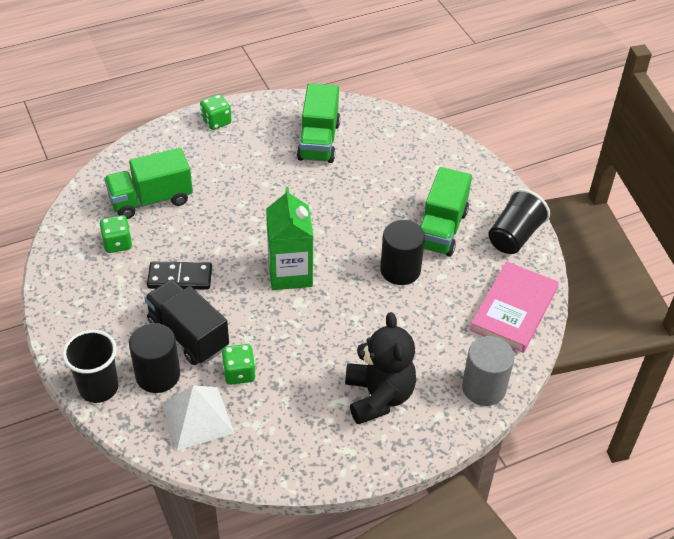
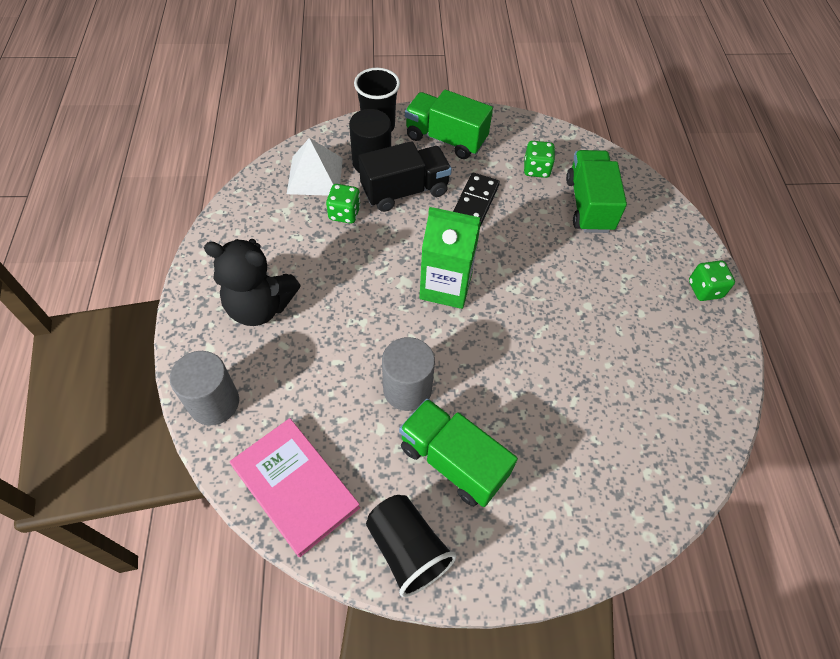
camera: 110 degrees right, 10 degrees up
(318, 141) = (649, 382): green truck -> green truck (445, 139)
(400, 270) = (407, 389): black cylinder -> grey cylinder

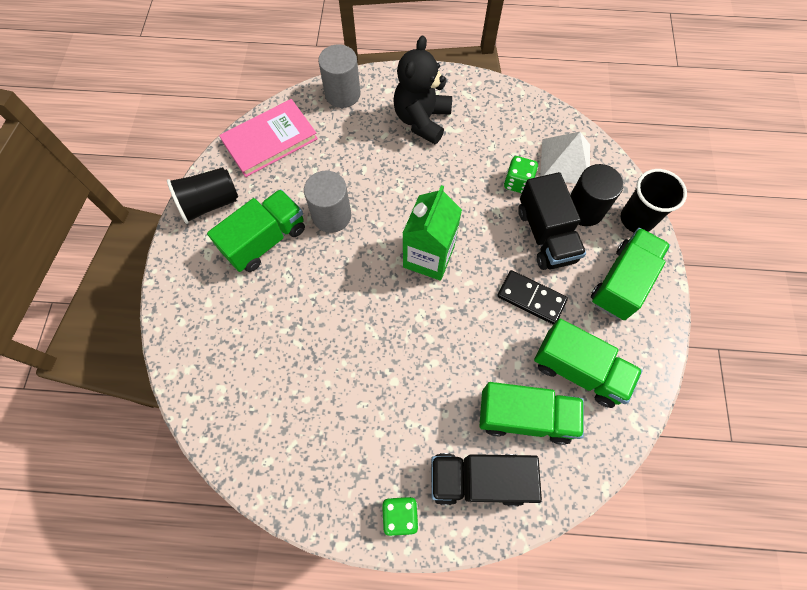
camera: 100 degrees right, 10 degrees up
(536, 169) = (579, 370): green dice -> green truck
(653, 235) = (478, 479): none -> black truck

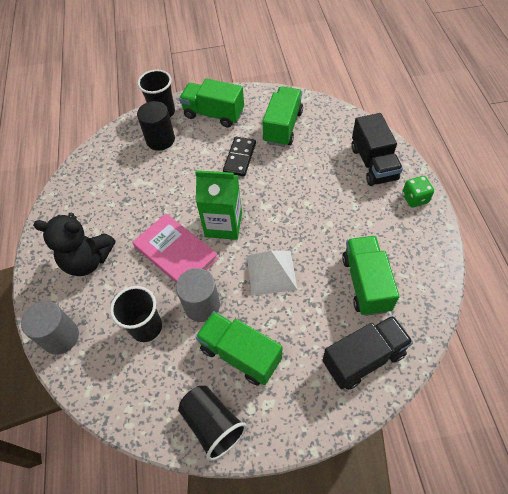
camera: 100 degrees left, 10 degrees down
(270, 140) = (126, 390): pink book -> pink book (175, 252)
(326, 163) = (146, 327): none -> black cup
(517, 182) = (144, 181): green dice -> none
(525, 416) = (324, 148): green truck -> green truck (365, 283)
(546, 235) = (187, 157): black truck -> black truck (363, 358)
(565, 161) = (119, 156): white pyramid -> white pyramid (271, 272)

